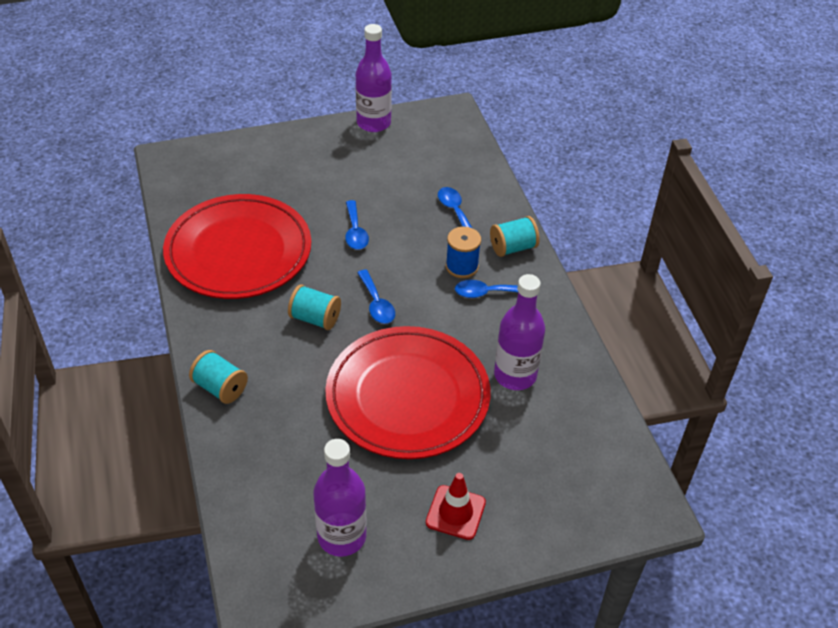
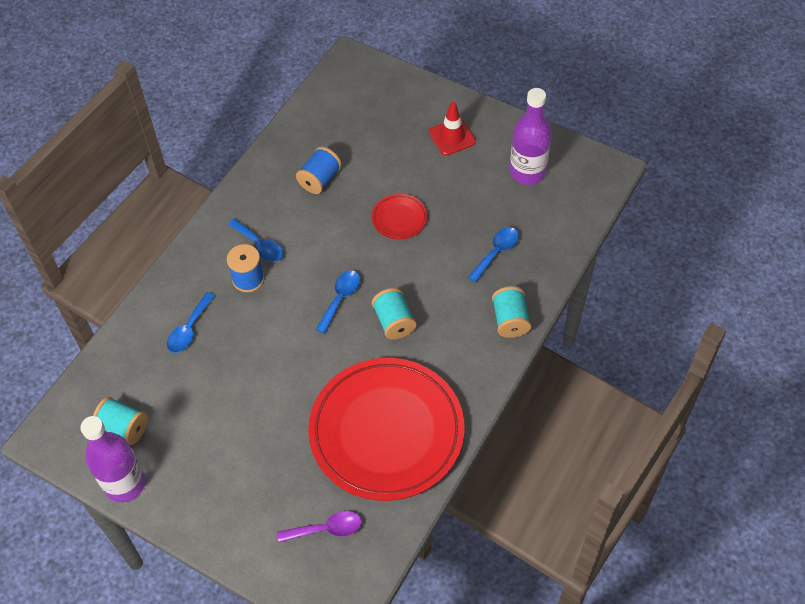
camera: 130 degrees left, 10 degrees up
(219, 182) = (326, 529): none -> purple spoon
(355, 232) = (282, 374): blue spoon -> blue spoon (496, 252)
(407, 396) = (399, 218): red plate -> red plate, size x0.40
(513, 247) = (195, 264): turquoise spool -> turquoise spool (123, 428)
(515, 375) = (320, 179): purple bottle -> blue spool

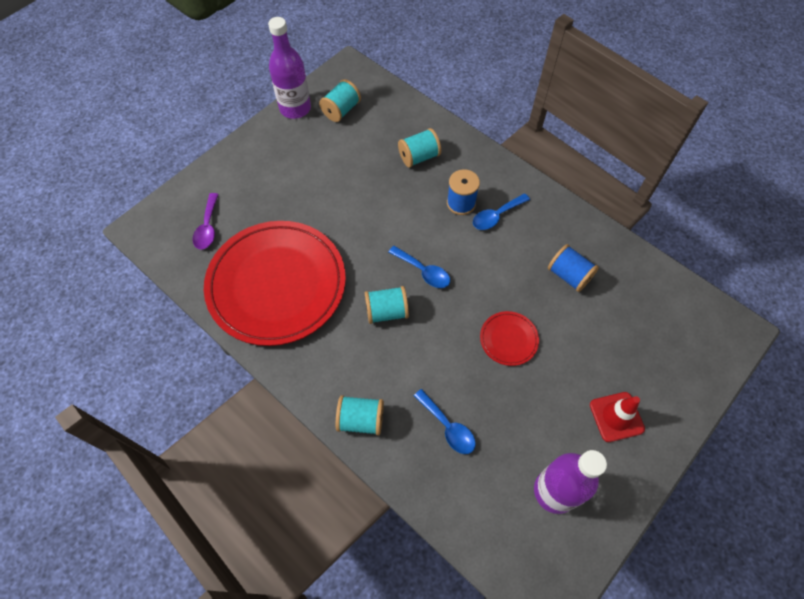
camera: 100 degrees right, 5 degrees up
(189, 329) = (419, 157): blue spoon -> turquoise spool

